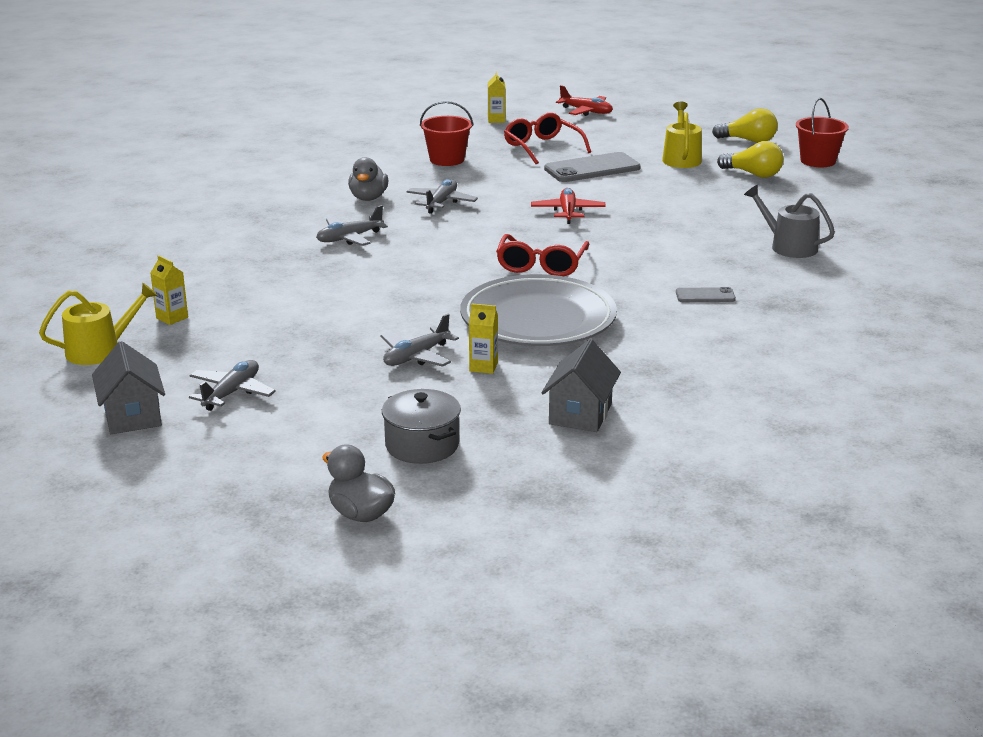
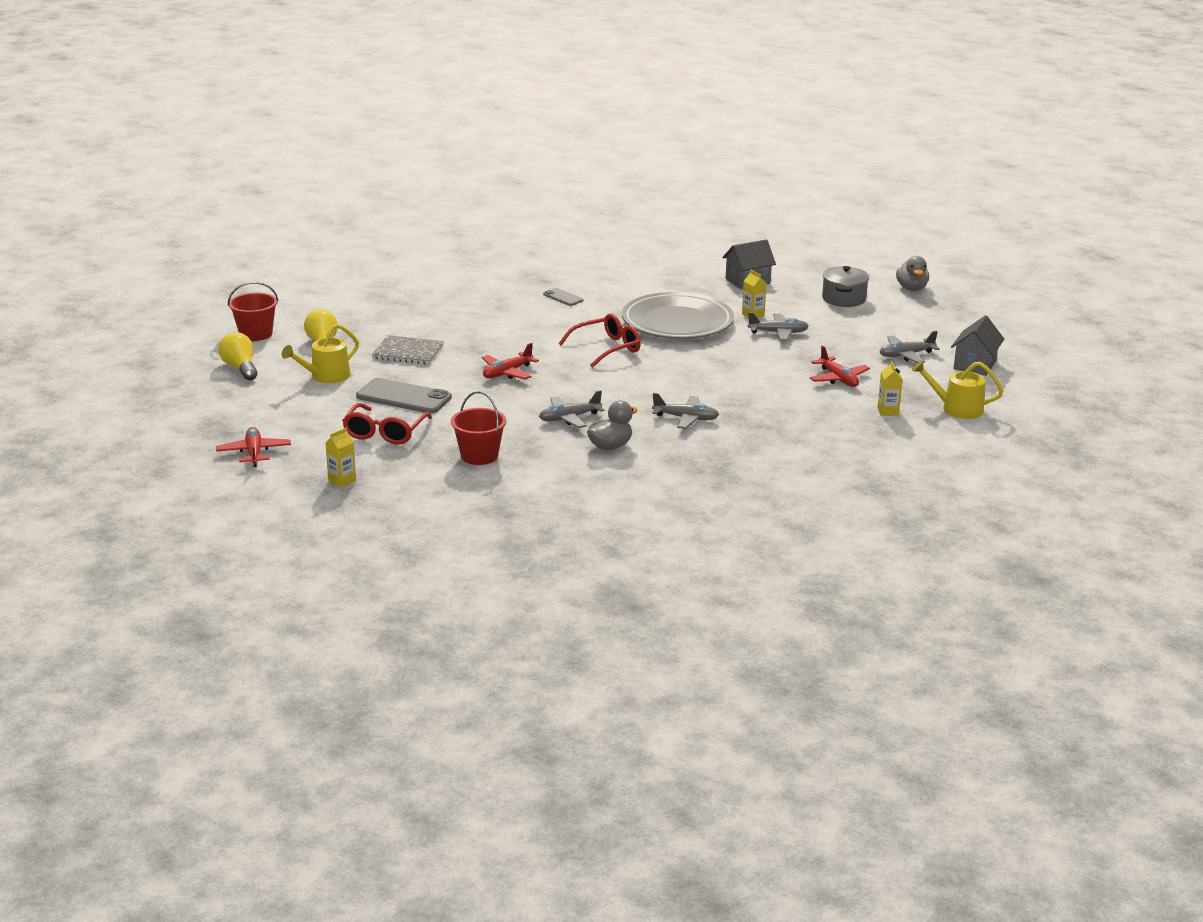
camera: 135 degrees left, 0 degrees up
(269, 330) = (838, 379): none -> red plane
(681, 195) = (408, 352): none -> grey notebook
(789, 246) = (447, 299): grey watering can -> none

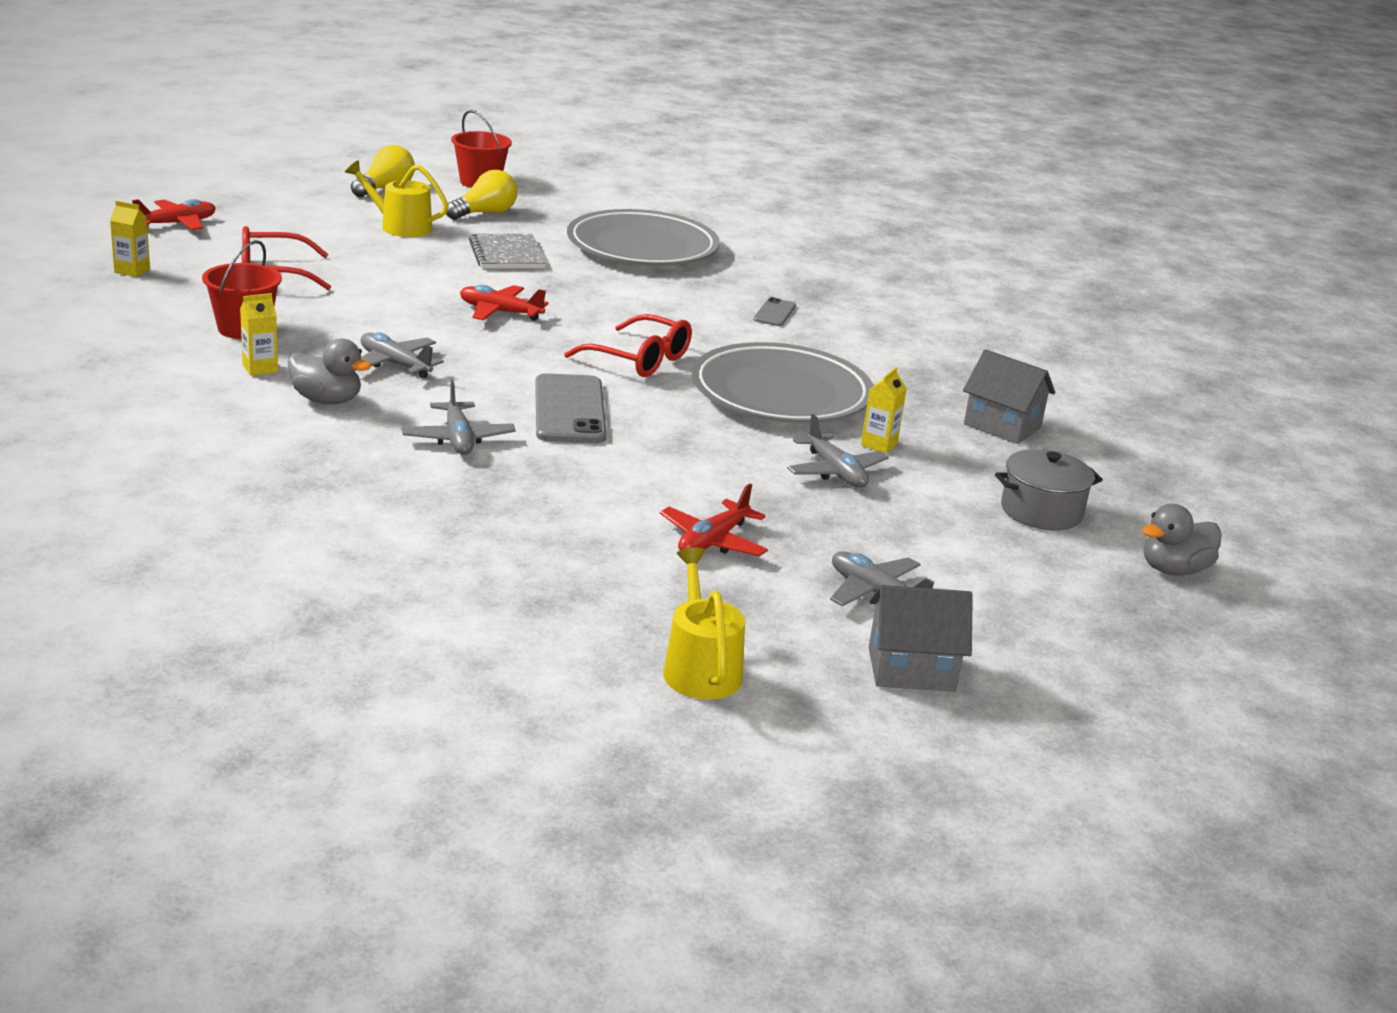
camera: 60 degrees right, 0 degrees up
(403, 397) = (378, 269): grey phone -> grey phone (569, 410)
(428, 309) = (642, 248): none -> grey plate
(888, 411) = (627, 600): yellow carton -> yellow carton (260, 368)

